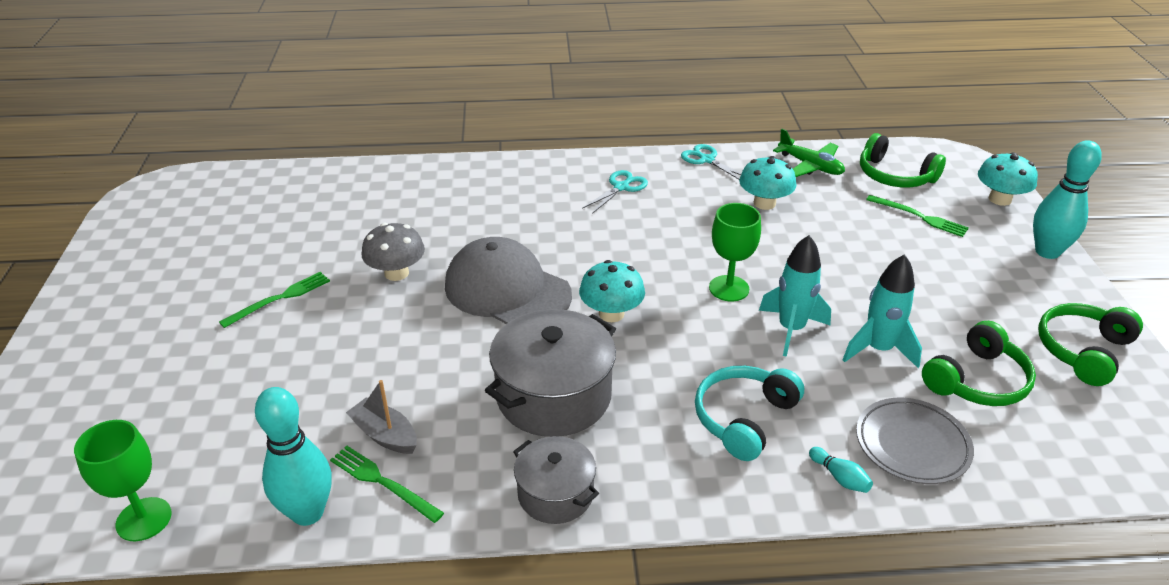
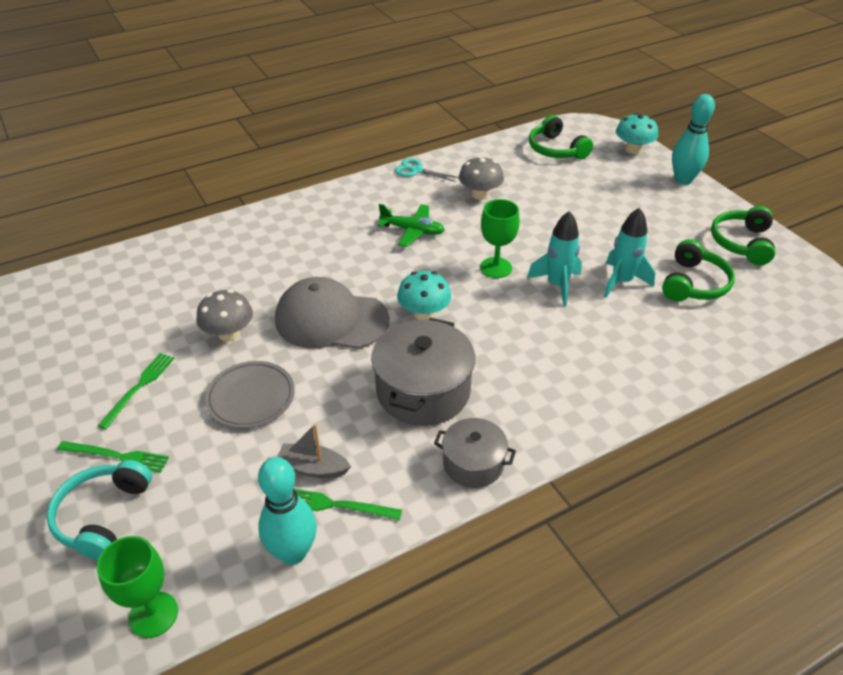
camera: 25 degrees left, 5 degrees up
(621, 187) = (365, 210): turquoise scissors -> none
(743, 418) = (566, 361): turquoise headphones -> turquoise headphones (102, 516)
(764, 203) = (480, 194): turquoise mushroom -> grey mushroom
(810, 166) = (494, 156): green plane -> green plane (412, 231)
(839, 477) = (652, 380): turquoise bowling pin -> none
(894, 176) = (556, 149): green headphones -> green headphones turned 45 degrees clockwise
(912, 444) = (681, 341): grey plate -> grey plate (251, 397)
(919, 217) = (590, 176): green fork -> green fork (117, 456)

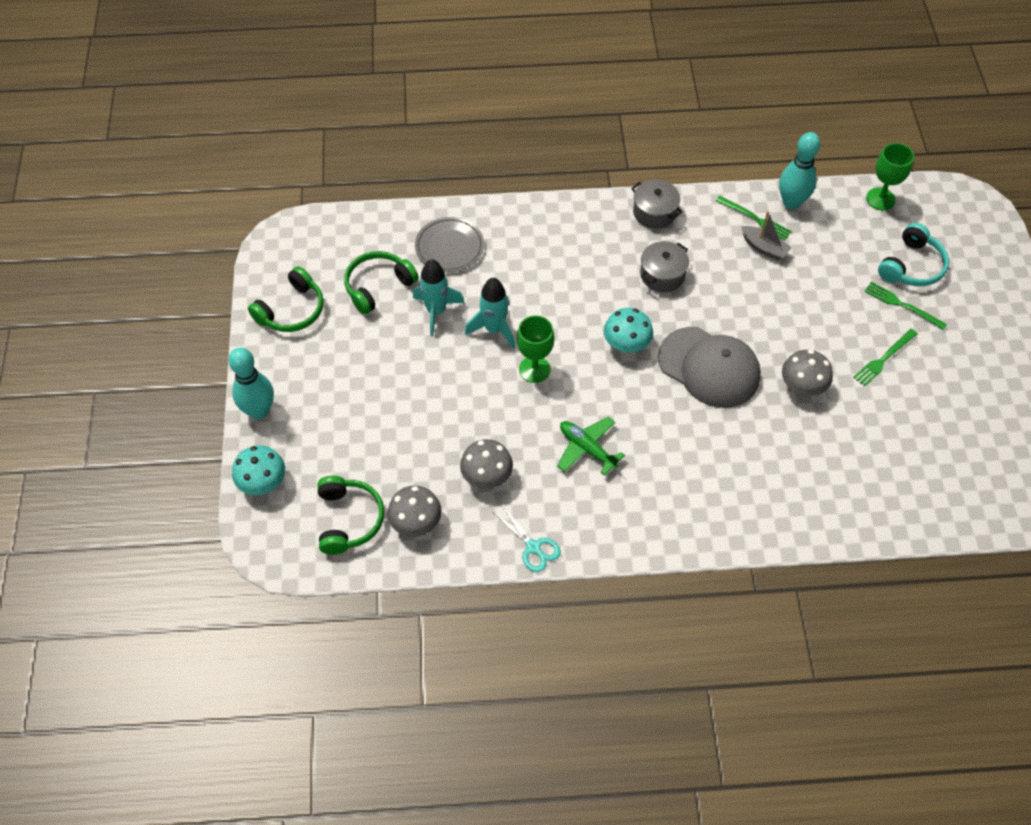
camera: 155 degrees left, 15 degrees up
(251, 397) = (796, 317): grey plate -> grey plate (449, 247)
(423, 391) = (662, 275): grey pot -> grey pot, size x0.59
(509, 160) = (416, 522): none -> grey mushroom

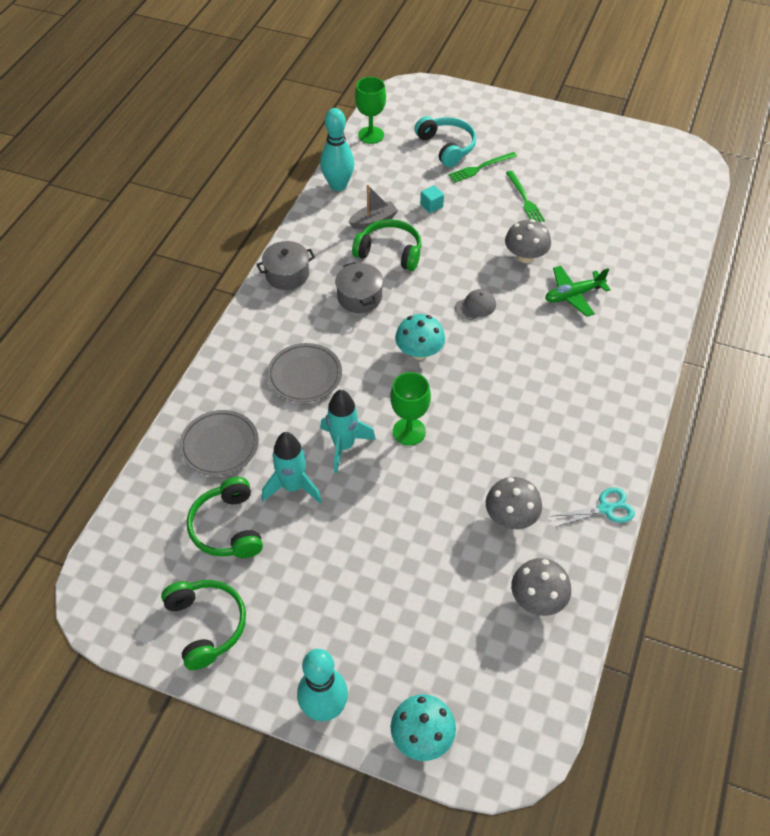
camera: 65 degrees left, 5 degrees down
(349, 519) = (508, 662): green headphones -> green headphones (390, 252)
(551, 272) = (305, 375): none -> grey plate
(587, 448) = (517, 425): green plane -> green plane (573, 295)
(709, 367) = (475, 306): grey cap -> grey cap, size x0.42
(755, 219) = (340, 213): green fork -> none
(817, 285) = (431, 206): none -> turquoise cube

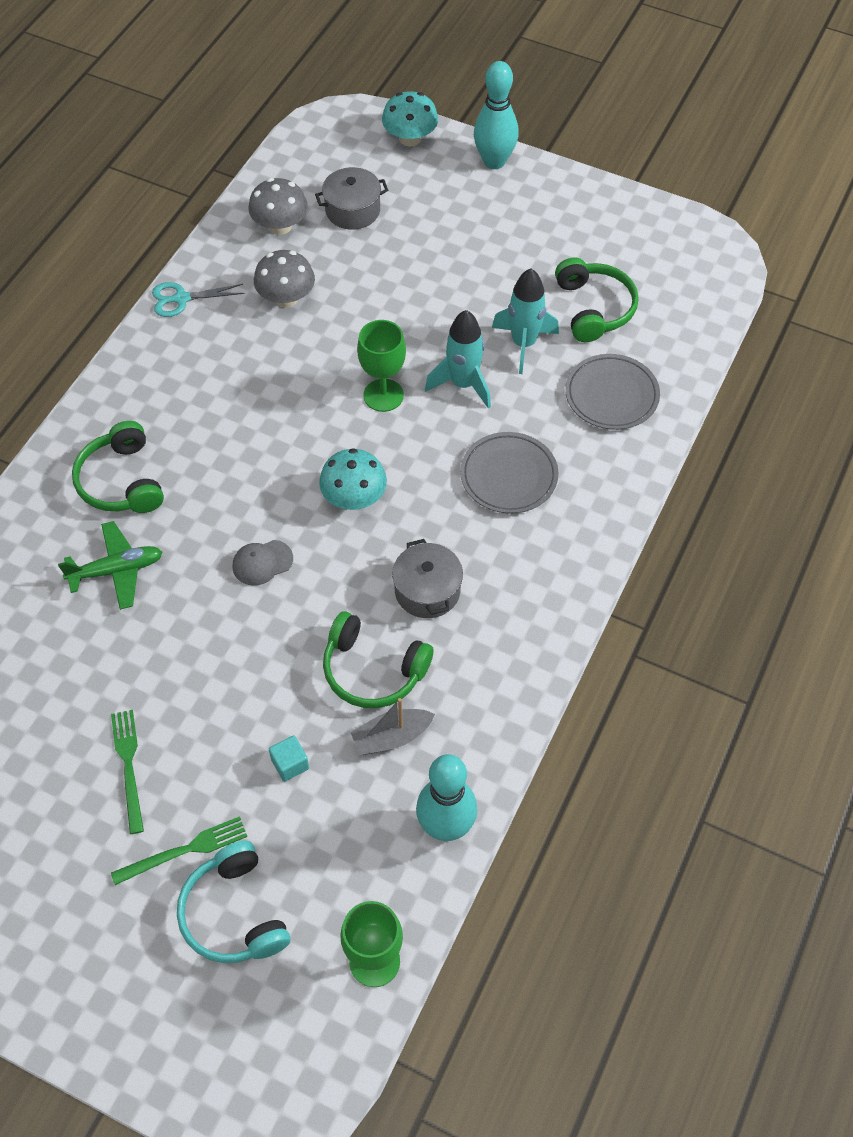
camera: 175 degrees left, 5 degrees up
(206, 625) = (607, 226): green headphones -> green headphones (121, 481)
(287, 274) = (534, 639): grey pot -> grey pot (352, 210)
(525, 256) = (164, 645): grey mushroom -> none

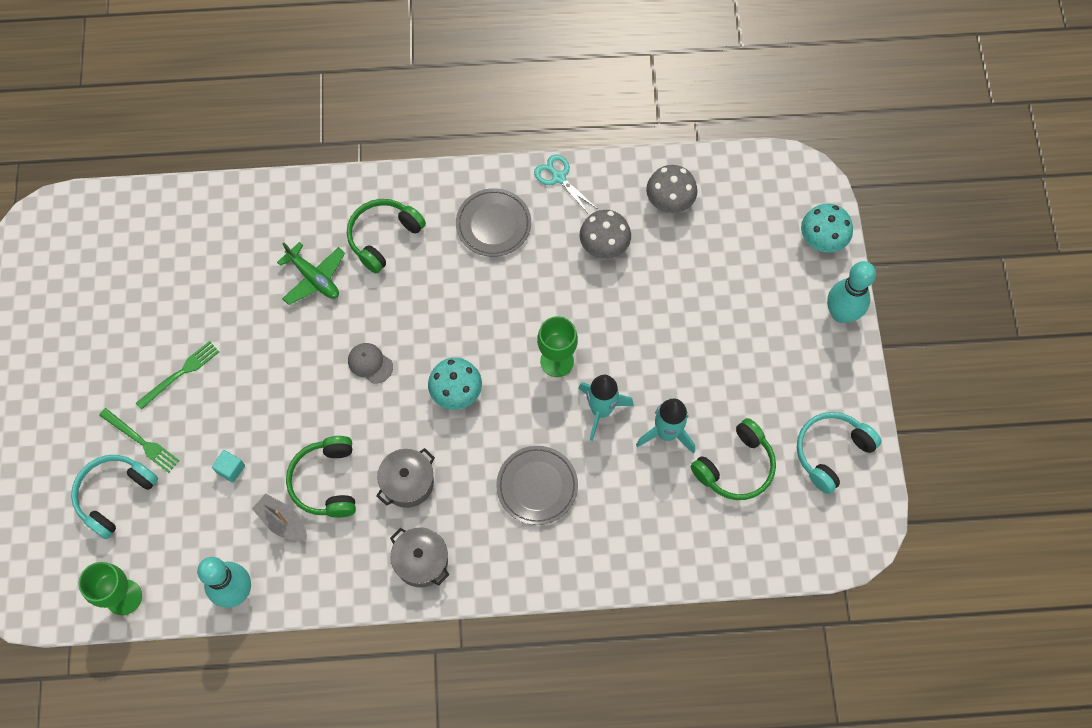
camera: 60 degrees right, 10 degrees up
(352, 210) = (719, 241): grey pot -> grey pot (421, 561)
(611, 395) = (657, 522): grey plate -> grey plate (493, 224)
(625, 233) = (831, 452): none -> turquoise headphones

